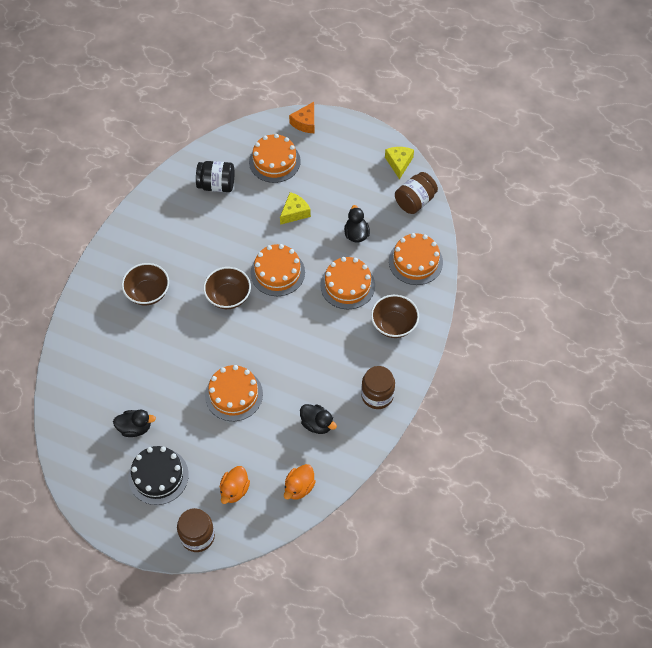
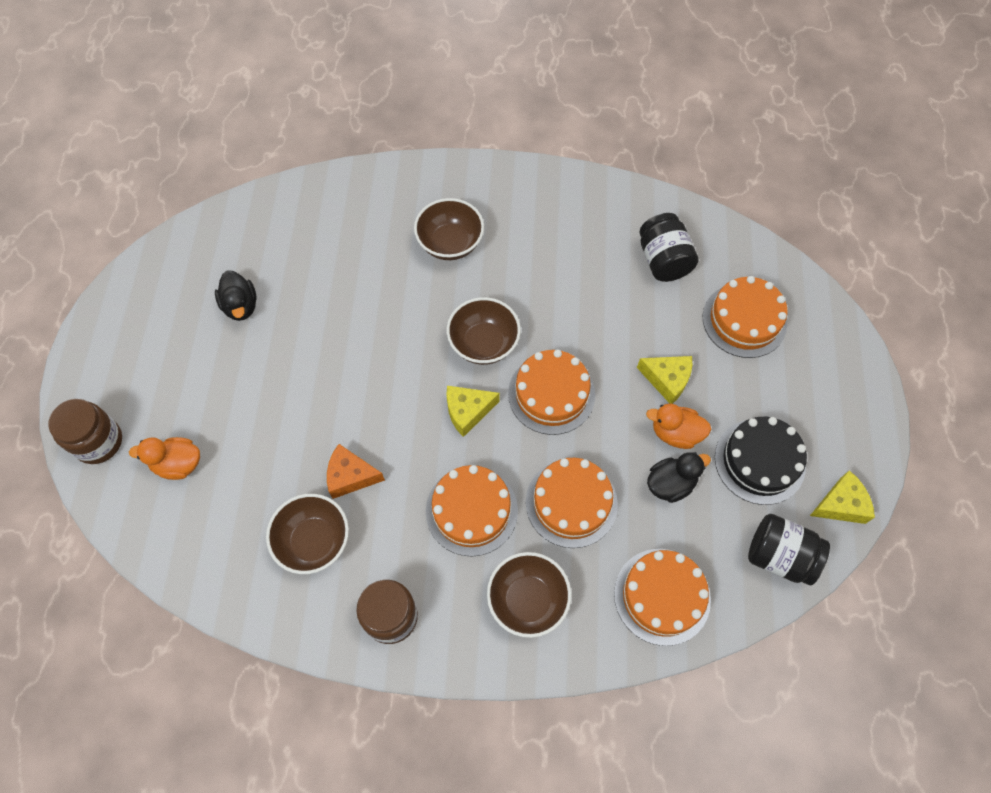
camera: 70 degrees right, 5 degrees up
(158, 476) = (177, 360): black cake -> black cake (759, 461)
(234, 394) = (328, 408): orange cake -> orange cake (471, 510)
(269, 319) = (468, 411): none -> yellow cheese
(299, 487) = (202, 552): orange duck -> orange duck (675, 433)
(305, 123) = (838, 337): orange cheese -> orange cheese (350, 476)
(317, 424) = (314, 541): black duck -> brown bowl
(415, 201) = (779, 556): brown jar -> black jar

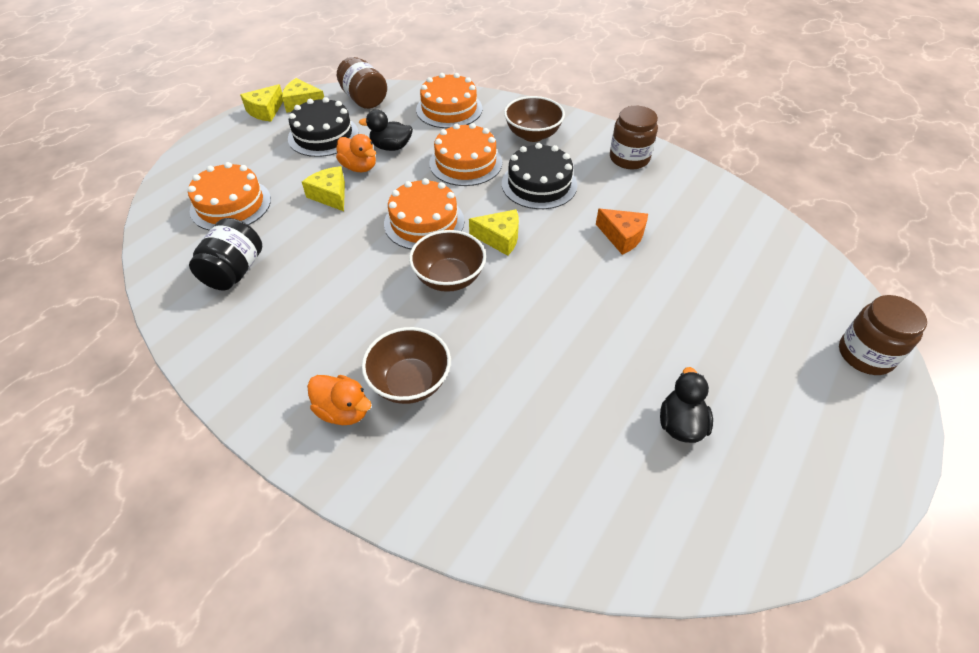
camera: 150 degrees left, 15 degrees down
(178, 464) = (780, 304): orange duck -> orange duck (343, 411)
(314, 541) = (669, 211): brown bowl -> none
(471, 510) = (539, 184): orange cake -> black cake
(779, 556) = (364, 99): black jar -> brown jar
(866, 466) = (265, 111): none -> yellow cheese

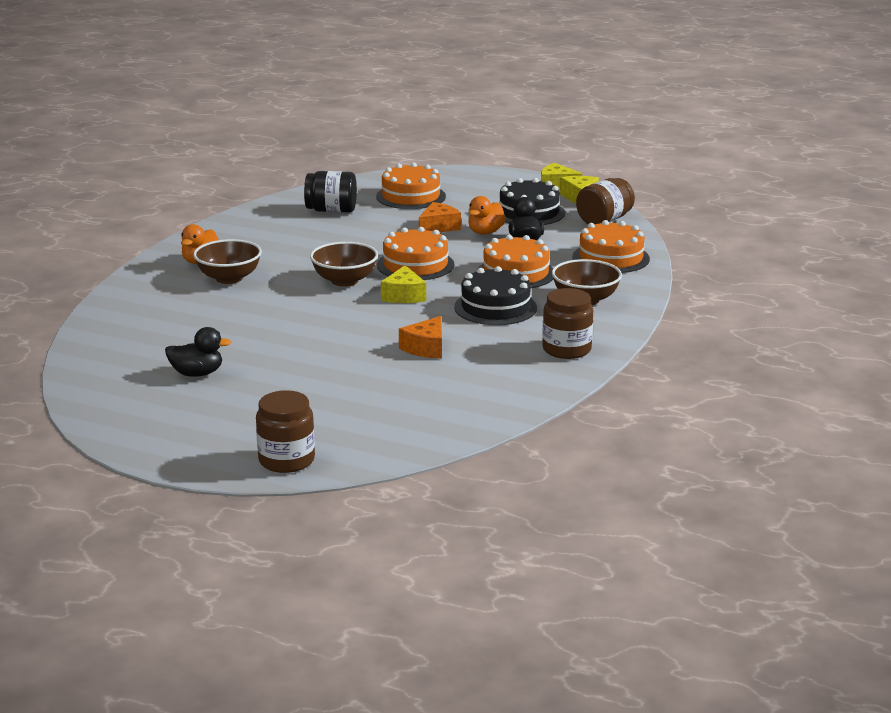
camera: 80 degrees right, 25 degrees down
(330, 195) = (438, 227): yellow cheese -> orange cheese

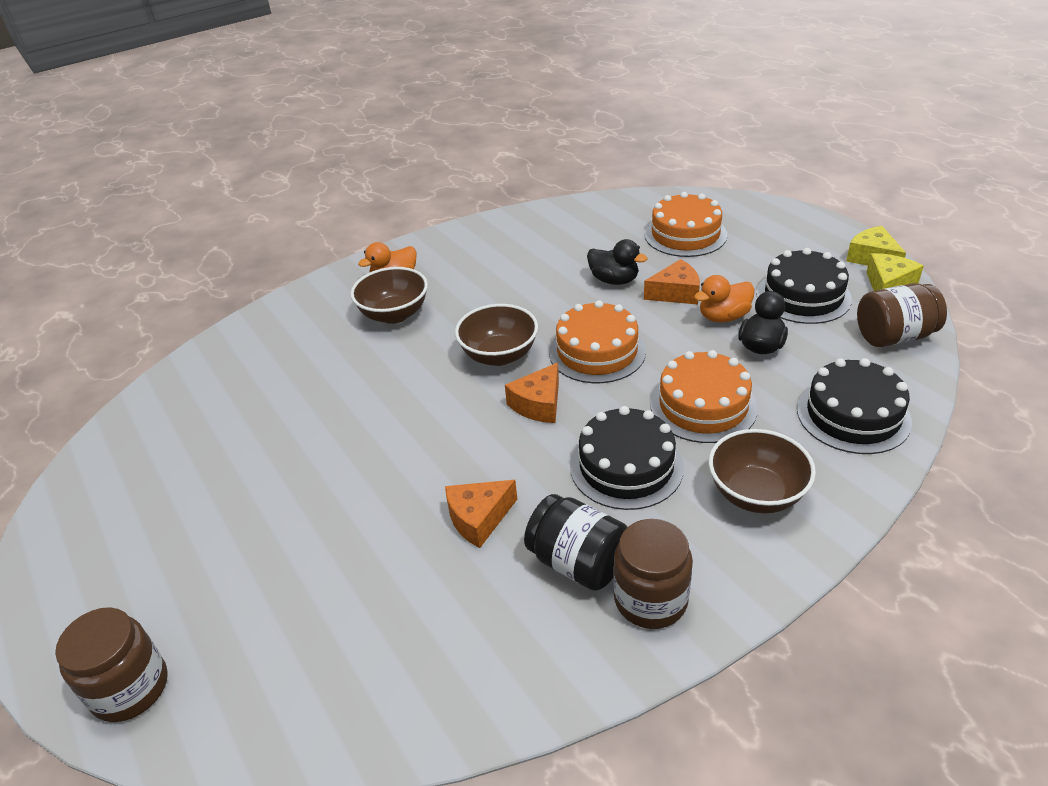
camera: 35 degrees right, 15 degrees up
(197, 373) = (216, 465): black duck -> black duck (614, 280)
(331, 210) = (585, 236): black jar -> black jar (578, 562)
(404, 296) = (538, 404): yellow cheese -> orange cheese
(611, 258) = (853, 415): orange cake -> black cake

